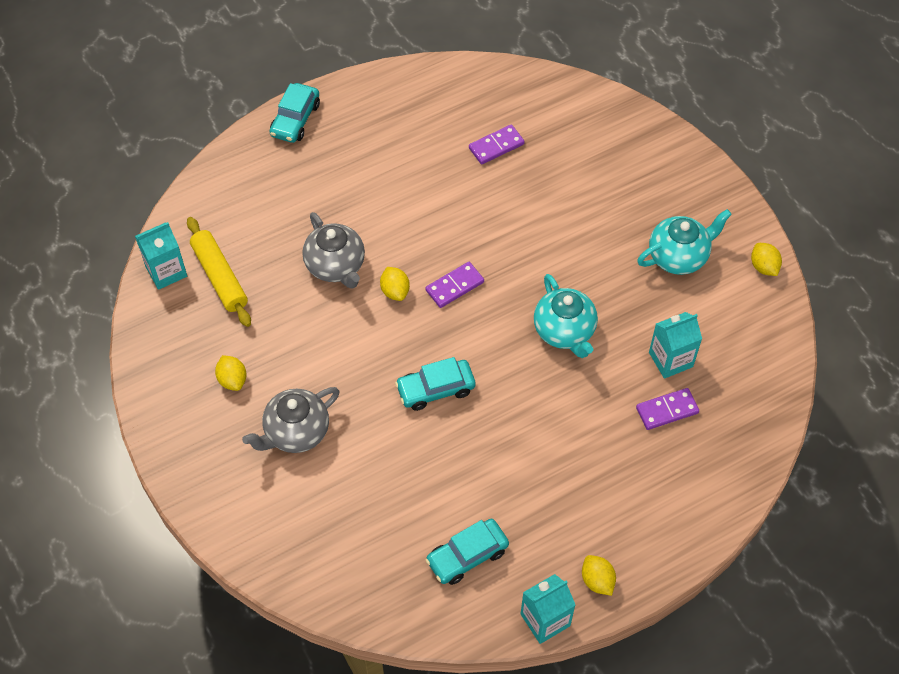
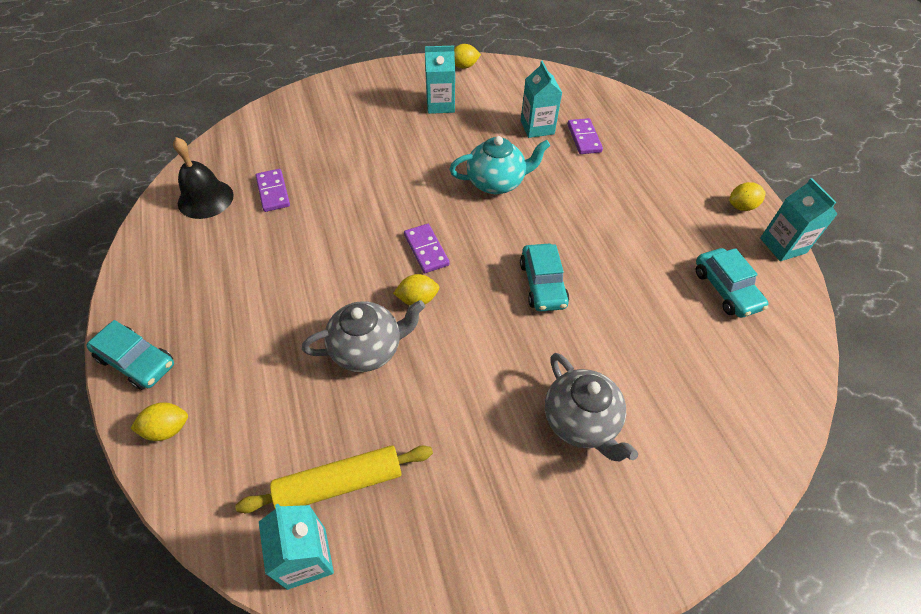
camera: 80 degrees left, 5 degrees down
(232, 380) = (499, 486): yellow lemon -> yellow lemon (167, 429)
(473, 99) = (205, 199): none -> black bell
(678, 256) = (440, 105): turquoise teapot -> turquoise carton

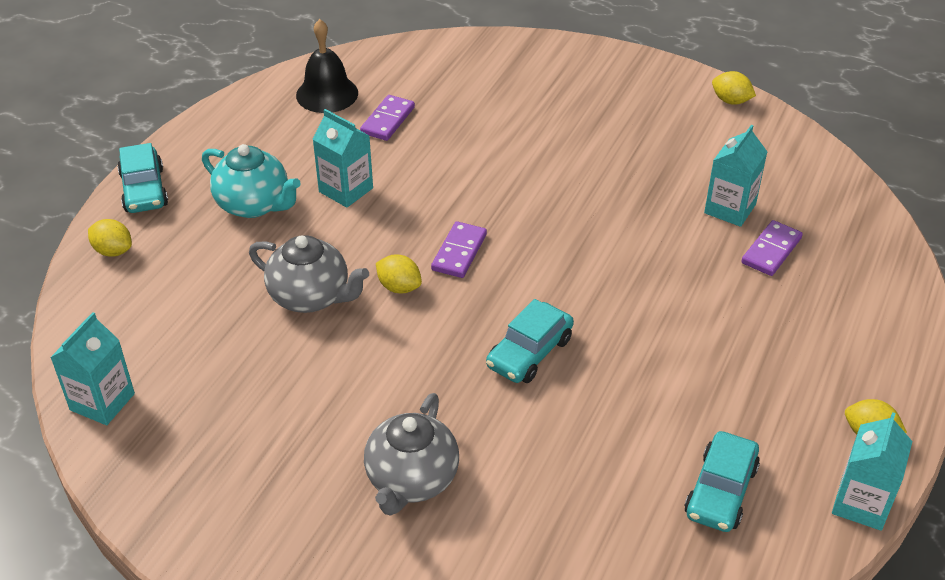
camera: 45 degrees right, 10 degrees down
(340, 483) = (177, 374): yellow rolling pin -> none
(440, 105) = (650, 127): turquoise carton -> turquoise carton (346, 190)
(496, 182) = (608, 236): turquoise teapot -> turquoise teapot (254, 205)

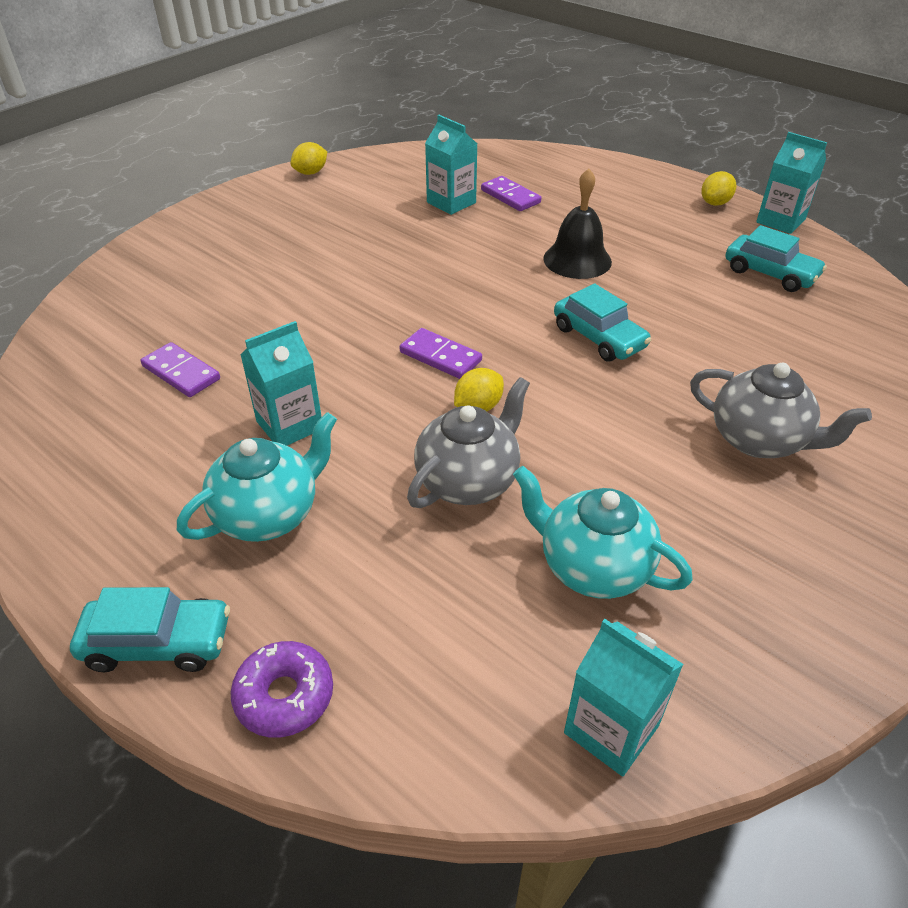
camera: 75 degrees left, 0 degrees up
(113, 251) = (284, 696): yellow lemon -> purple donut
(237, 378) = (592, 566): none -> turquoise teapot
(327, 94) = (85, 416): black bell -> black bell (577, 260)

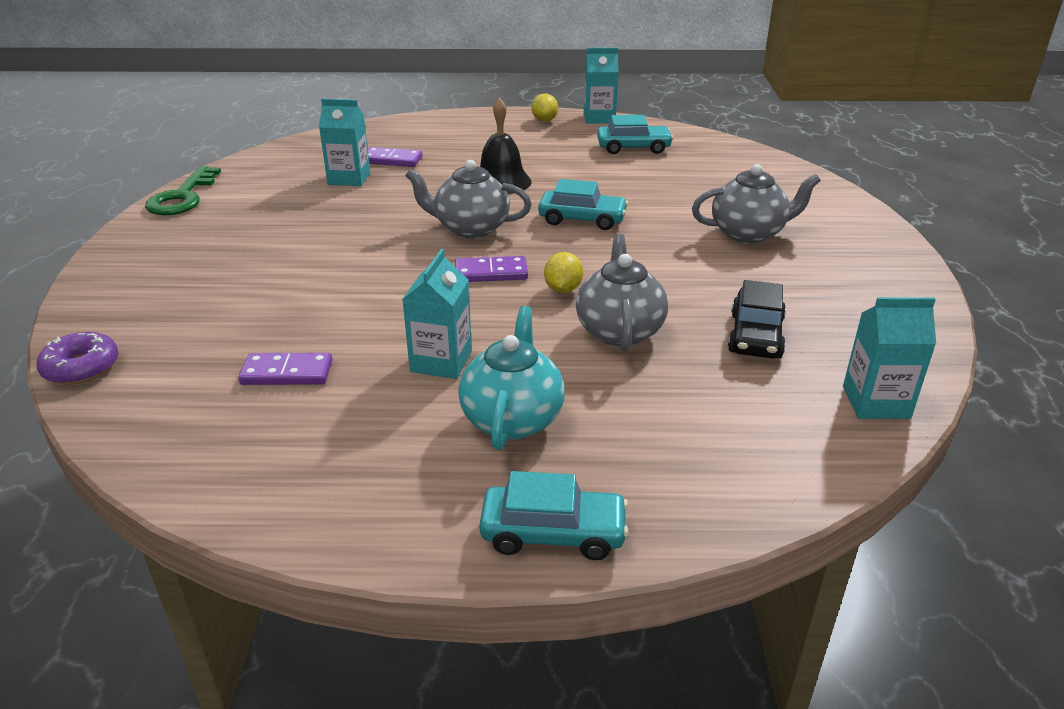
camera: 40 degrees left, 10 degrees down
(158, 642) = (553, 533): turquoise car -> turquoise car turned 45 degrees clockwise
(284, 696) = (686, 503): purple donut -> purple donut (81, 368)
(311, 173) = (182, 197): yellow lemon -> green key
(483, 300) = (470, 228): none -> grey teapot
(592, 566) = (755, 336): turquoise teapot -> black car

